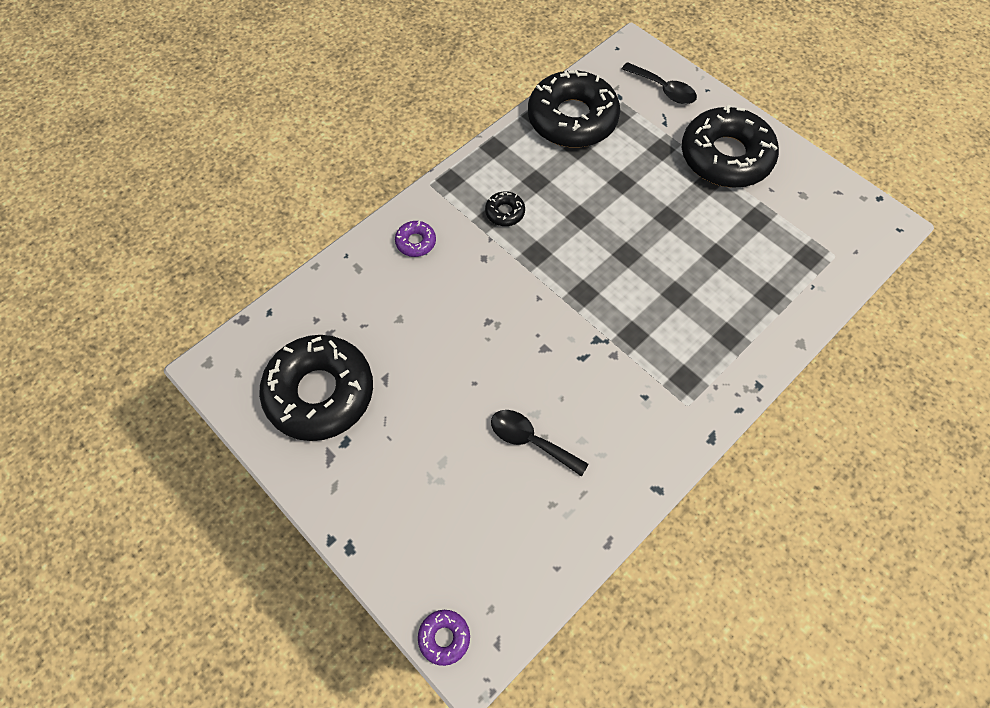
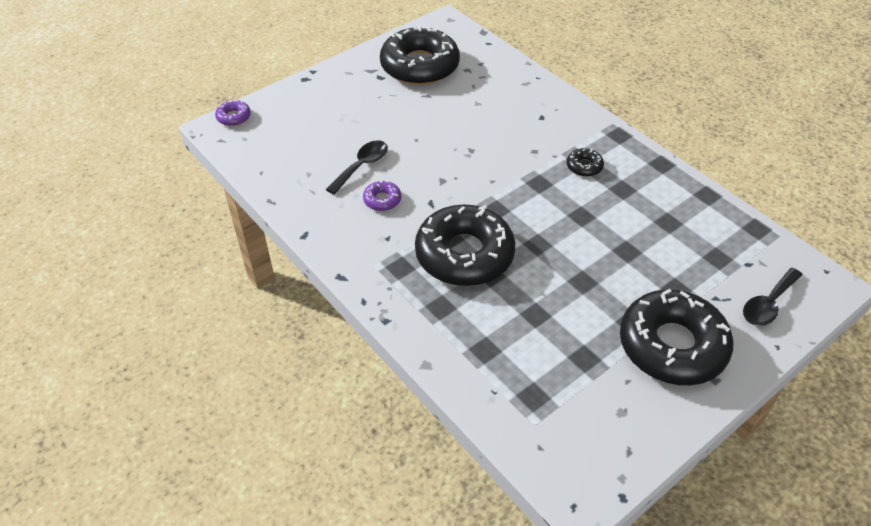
camera: 95 degrees right, 15 degrees down
(416, 242) = (551, 113): purple donut -> purple donut (382, 200)
(572, 119) = (708, 222): black donut -> black donut (464, 254)

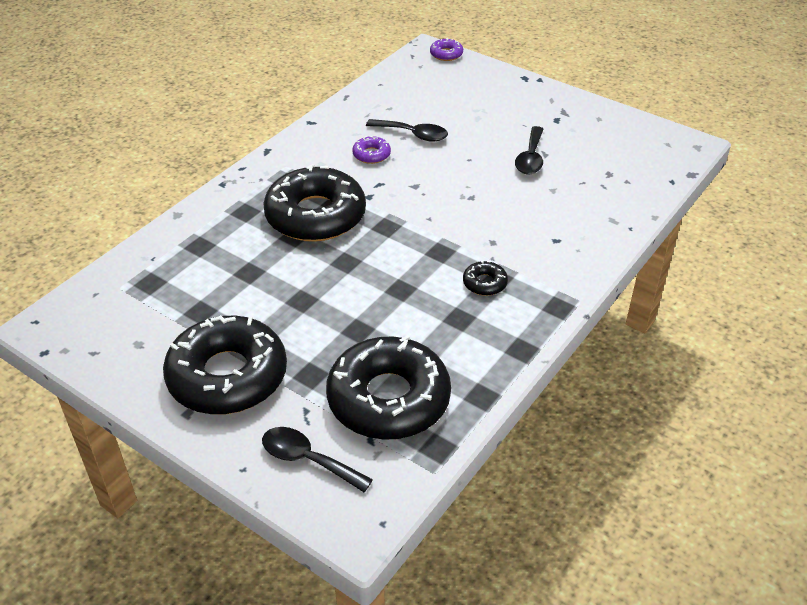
camera: 75 degrees right, 5 degrees down
(420, 66) = (593, 141): black donut -> black donut (388, 399)
(429, 104) = (530, 158): none -> black spoon

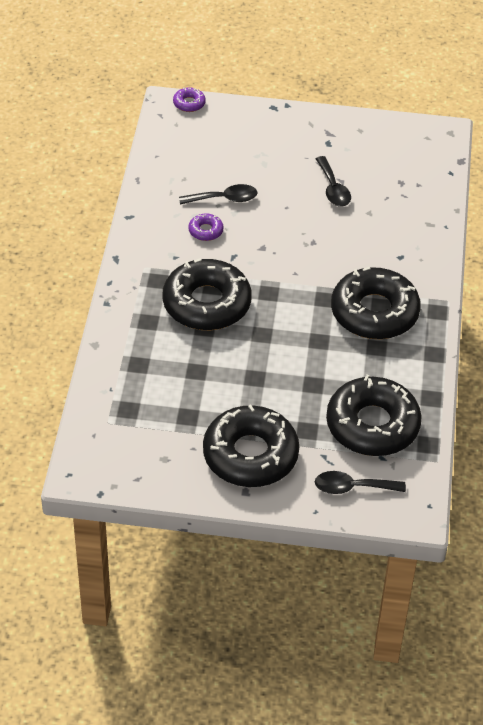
camera: 30 degrees left, 5 degrees up
(484, 283) = (374, 312): black donut -> black donut, size x2.44

